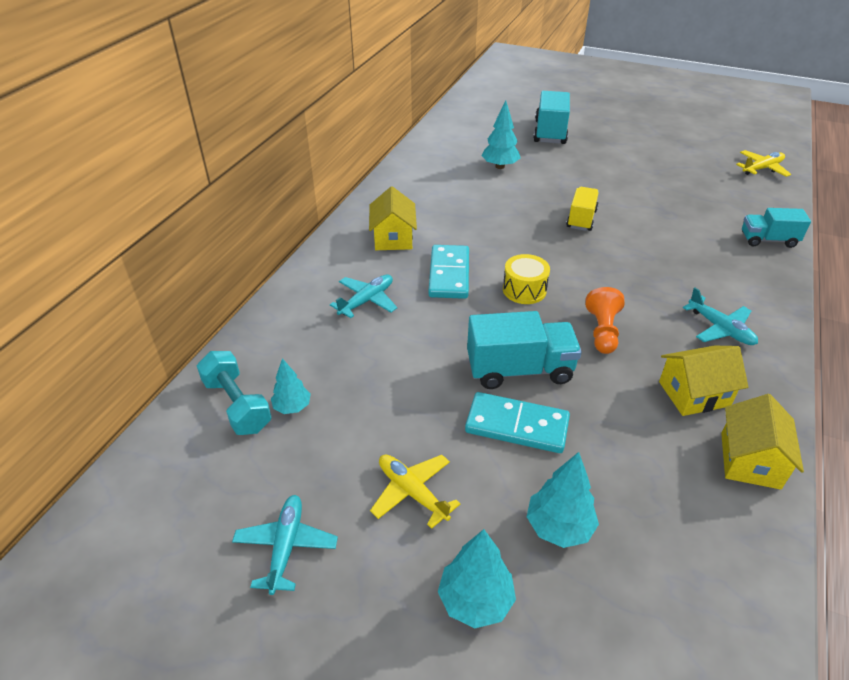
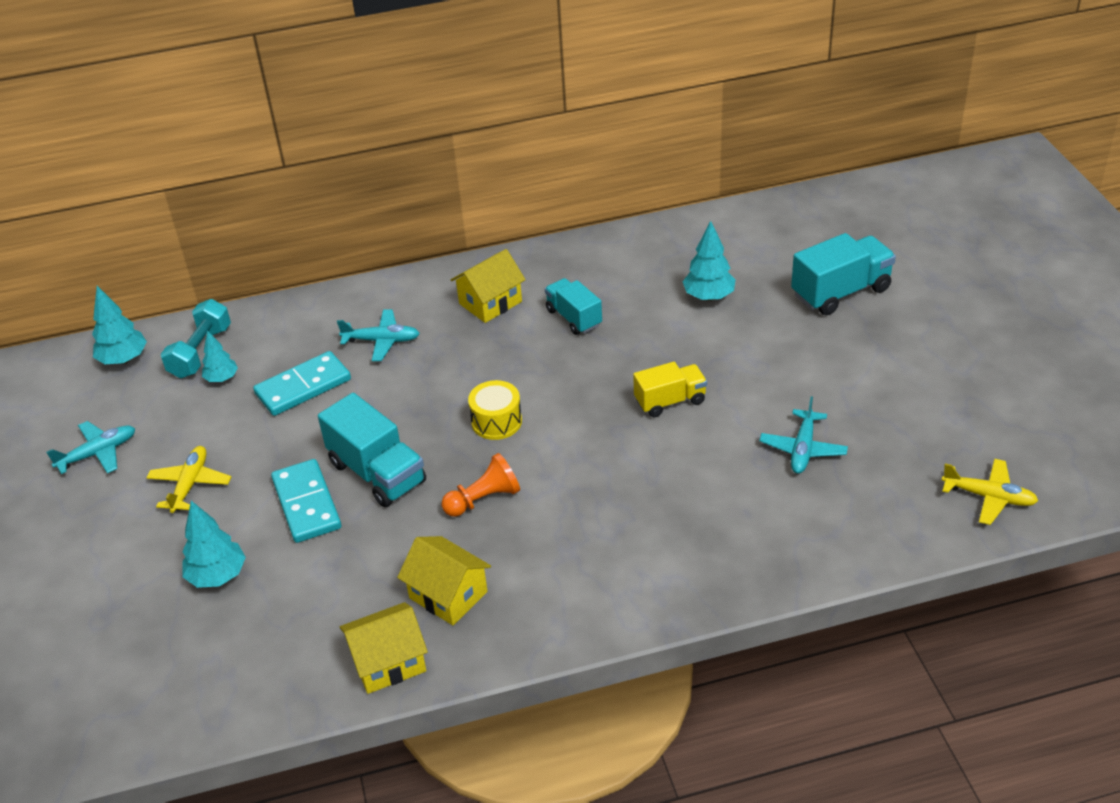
camera: 55 degrees right, 0 degrees up
(449, 274) = (470, 365): turquoise domino -> turquoise domino (303, 387)
(475, 600) = (121, 564): turquoise tree -> turquoise tree (124, 359)
(720, 328) = (572, 578): turquoise plane -> turquoise plane (803, 449)
(768, 240) = (800, 559): turquoise truck -> turquoise truck (573, 318)

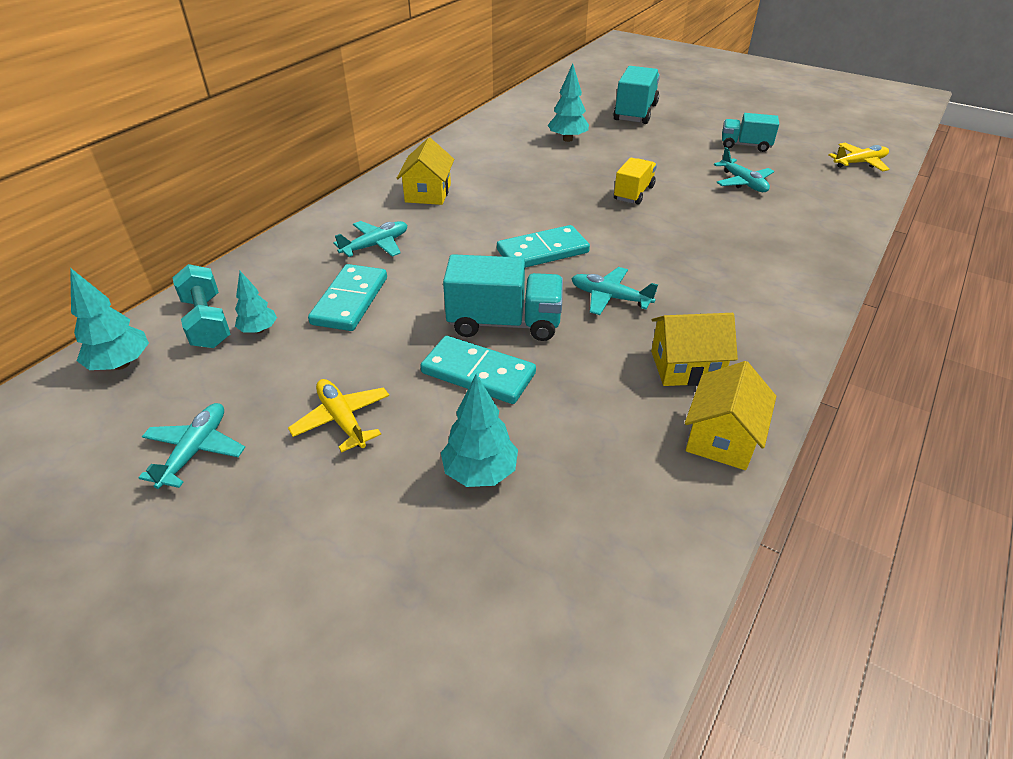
camera: 45 degrees left, 0 degrees up
(484, 499) = (610, 297): orange pawn -> turquoise plane
(496, 421) = (542, 251): yellow drum -> turquoise domino
(573, 318) = (501, 179): turquoise truck -> turquoise truck (745, 145)

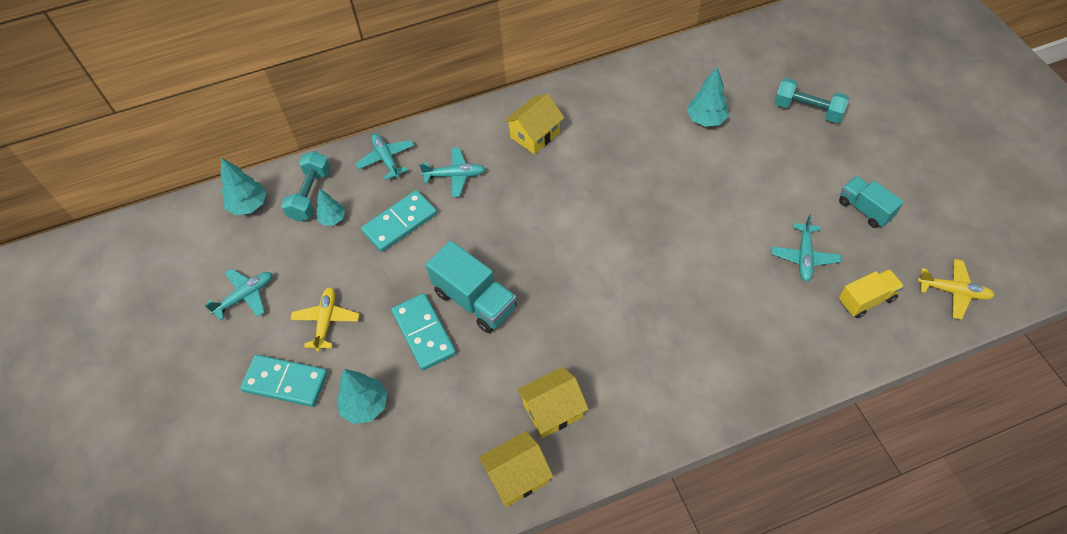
camera: 40 degrees right, 15 degrees up
(542, 251) = (560, 246): turquoise domino -> turquoise domino (285, 382)
(610, 297) = (564, 319): turquoise plane -> turquoise plane (386, 159)
(633, 193) = (693, 219): yellow truck -> yellow truck (866, 300)
(635, 113) = (807, 110): turquoise truck -> turquoise dumbbell
(686, 366) = (552, 410): yellow house -> yellow house turned 60 degrees counterclockwise

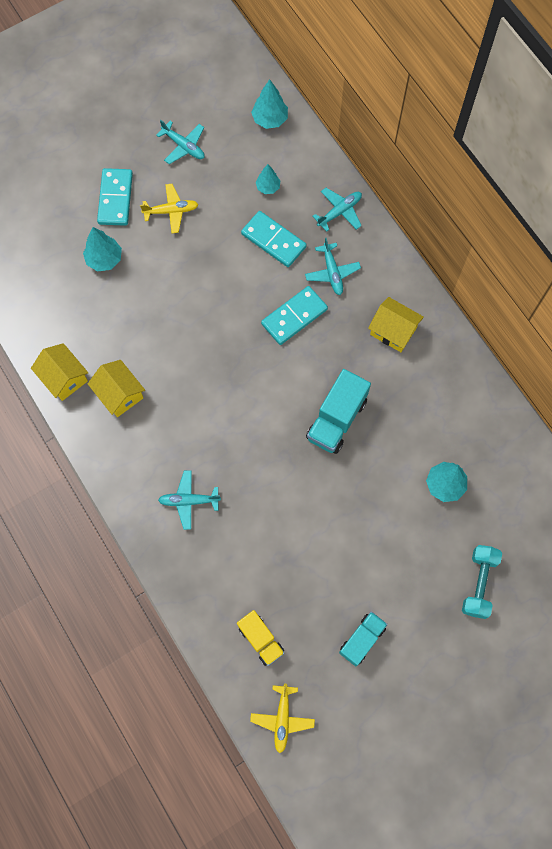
camera: 75 degrees right, 15 degrees up
(310, 195) = (289, 163): turquoise dumbbell -> none
(424, 333) = (172, 285): turquoise domino -> turquoise domino (294, 317)
(475, 300) = (207, 316): turquoise truck -> turquoise truck (336, 419)
(804, 257) = (297, 584): turquoise plane -> turquoise plane (189, 501)

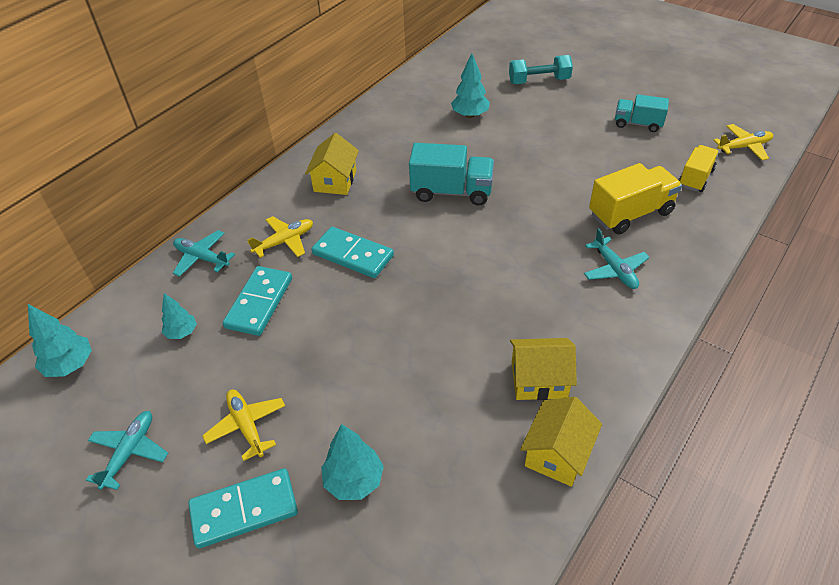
camera: 110 degrees left, 25 degrees down
(119, 394) = (539, 380): yellow house -> yellow house turned 60 degrees clockwise
(243, 552) = (630, 214): none -> yellow truck
(332, 272) = (284, 241): turquoise plane -> yellow plane

